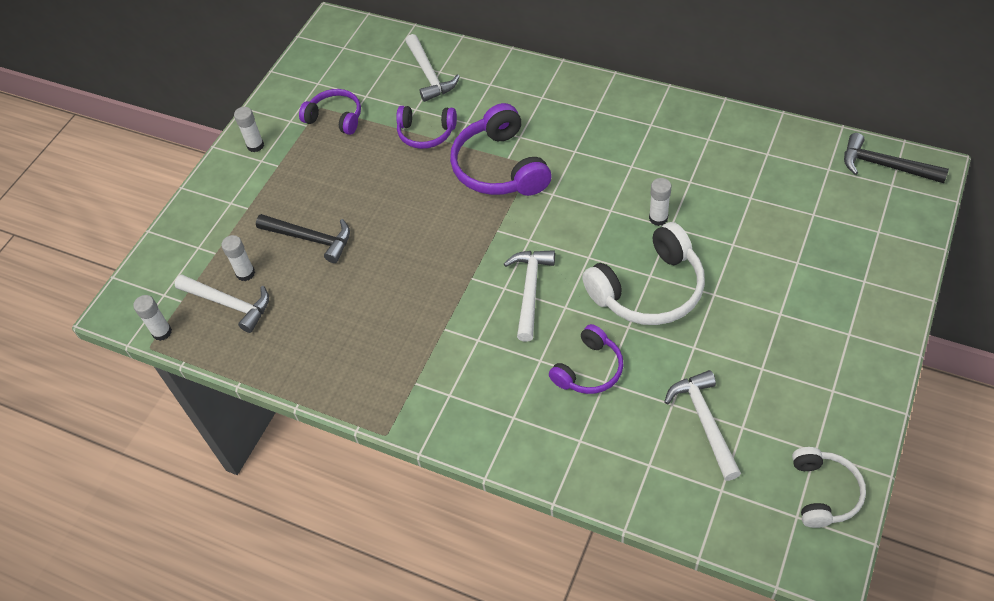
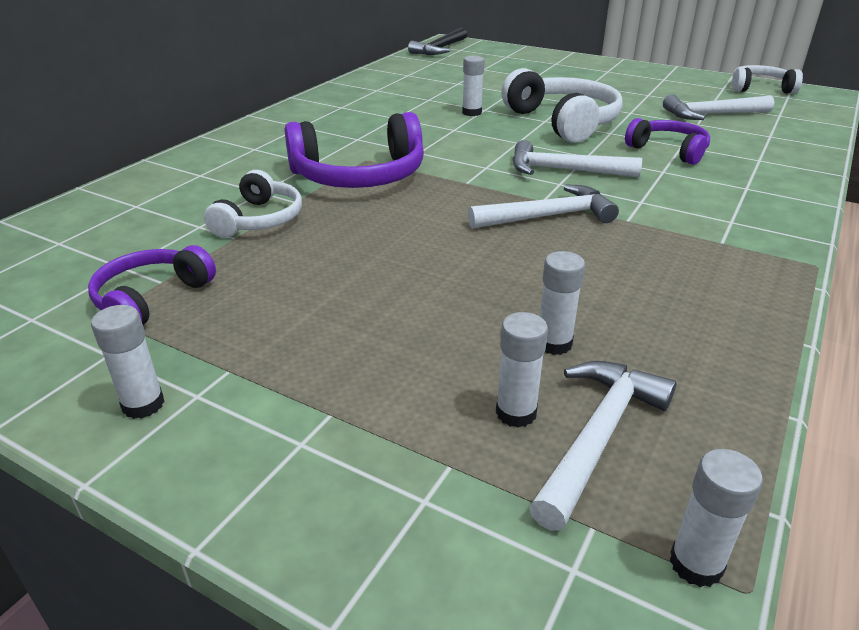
camera: 90 degrees left, 20 degrees down
(297, 287) = (554, 343): none -> white glue stick
(310, 239) = (442, 328): black hammer -> none
(426, 133) = (259, 219): purple headphones -> white headphones
(429, 74) = (134, 213): white hammer -> white hammer (548, 216)

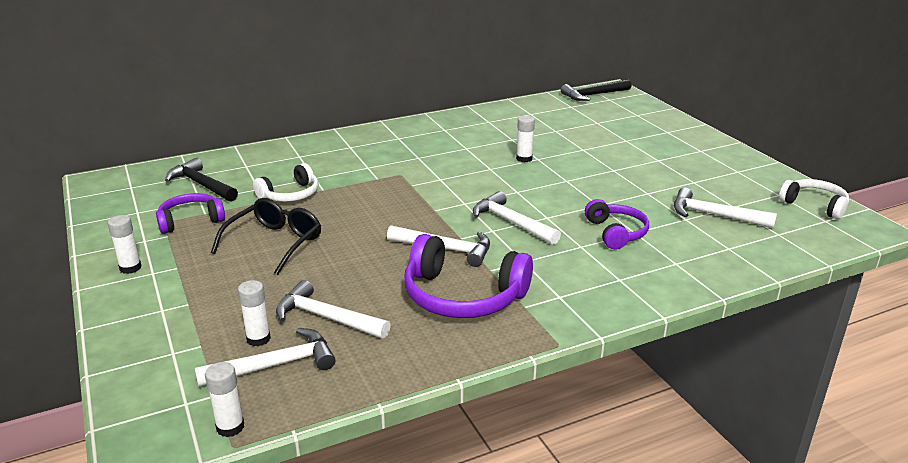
camera: 35 degrees right, 5 degrees down
(97, 247) = (201, 185): none -> black hammer
(332, 282) = (274, 243): none -> black glasses
(359, 176) = (380, 184): purple headphones -> purple headphones (463, 296)
(554, 343) = (327, 318): white glue stick -> white hammer
(563, 122) = (577, 185): white headphones -> none

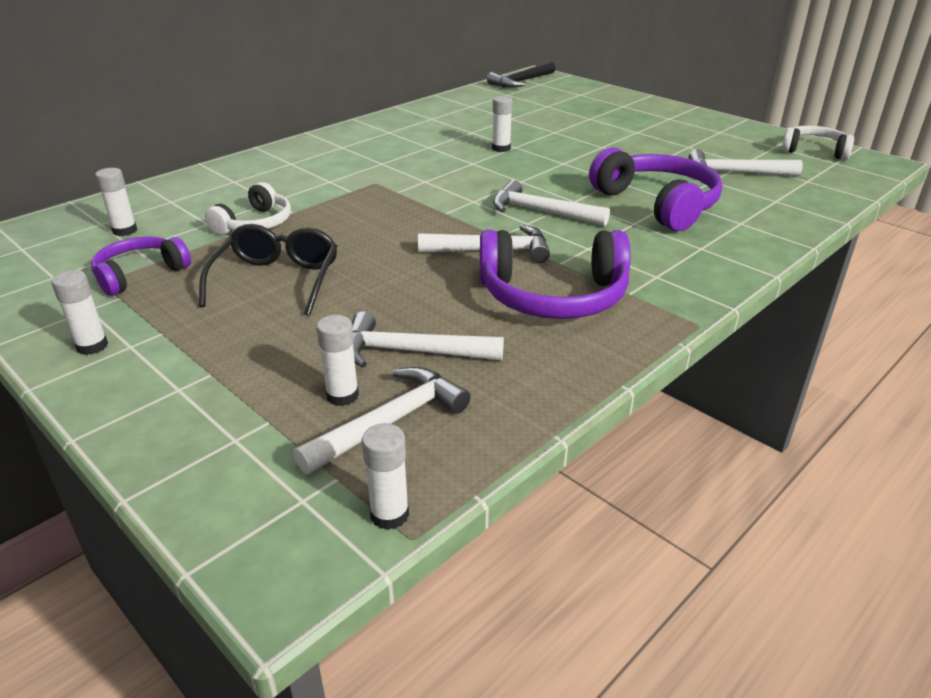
camera: 20 degrees left, 5 degrees up
(201, 185) = (125, 231): black hammer -> white glue stick
(616, 233) = (657, 204): purple headphones -> purple headphones, size x1.66

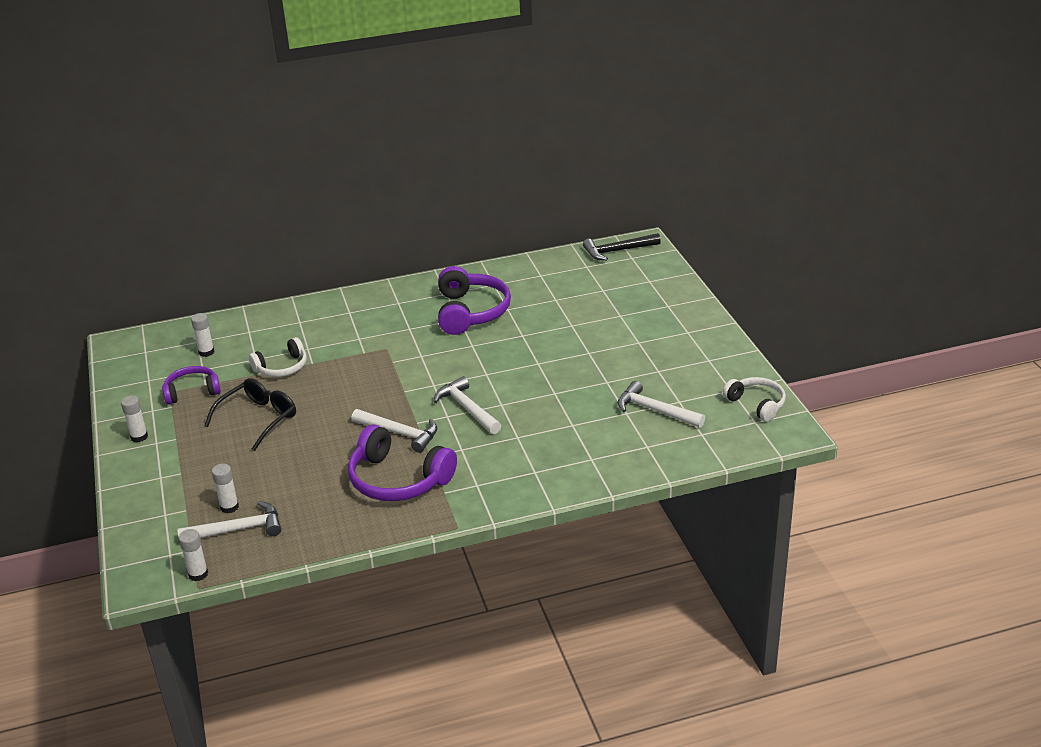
camera: 30 degrees right, 0 degrees up
(412, 352) = (285, 492): white hammer -> none
(501, 148) = (509, 335): white glue stick -> none
(657, 204) = (555, 424): purple headphones -> purple headphones (470, 312)

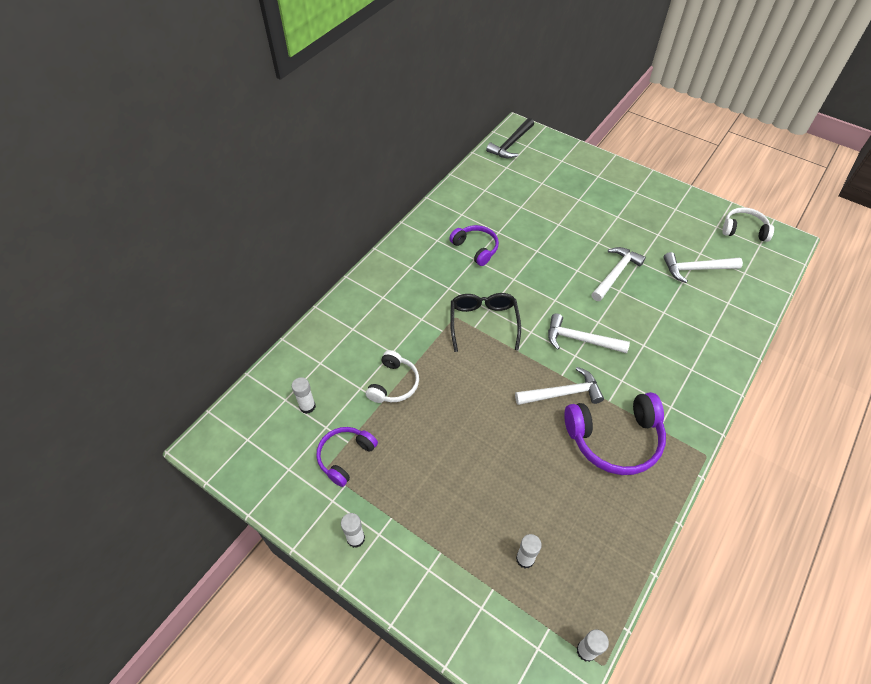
camera: 40 degrees left, 20 degrees up
(238, 529) = (560, 577): white hammer -> white hammer (615, 274)
(258, 419) = (438, 449): black glasses -> black glasses (483, 323)
(470, 312) = (476, 248): purple headphones -> purple headphones, size x0.60

